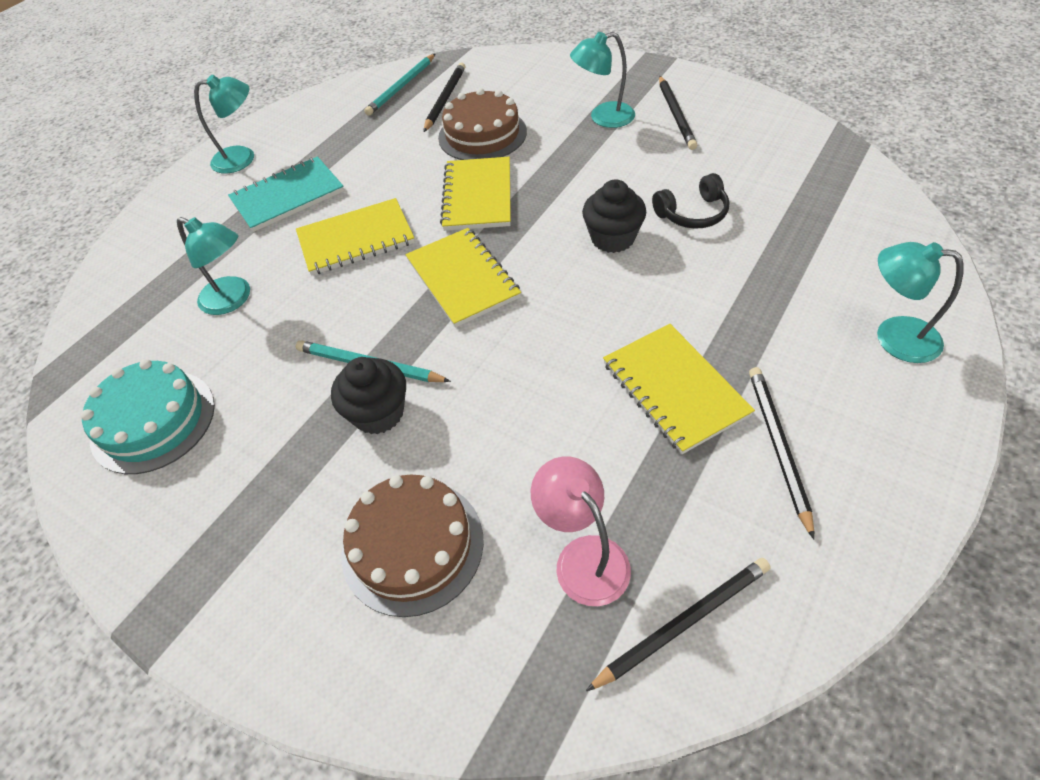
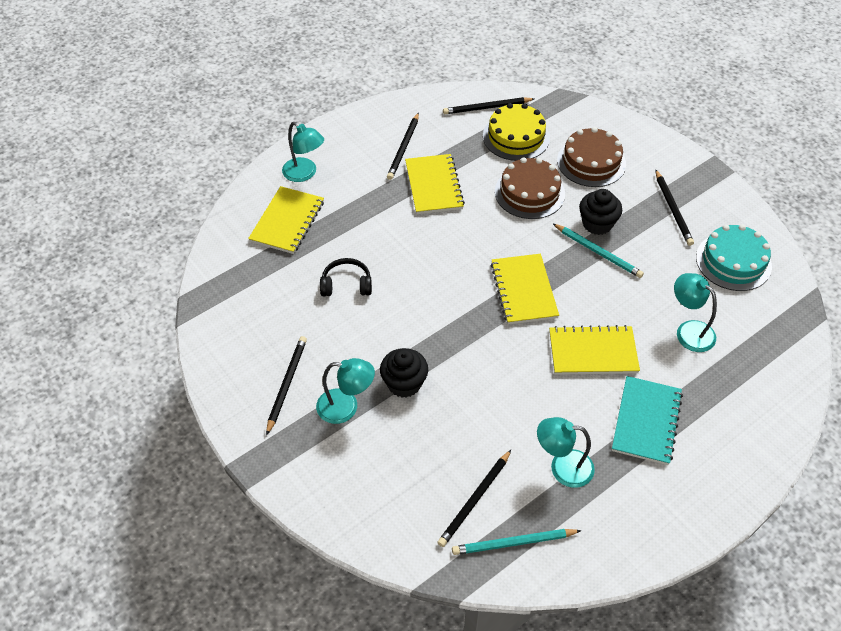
camera: 165 degrees left, 0 degrees up
(243, 158) = (690, 493): turquoise lamp -> turquoise lamp (562, 467)
(247, 487) = (673, 209): none -> black pencil
(288, 196) = (646, 421): turquoise notebook -> turquoise notebook turned 60 degrees counterclockwise
(401, 87) = (513, 543): turquoise pencil -> turquoise pencil turned 150 degrees counterclockwise
(478, 196) = (488, 359): yellow notebook -> yellow notebook (287, 221)
(482, 134) = (458, 430): brown cake -> brown cake (529, 193)
(583, 557) = (516, 137): pink lamp -> yellow cake
(612, 238) = (410, 285): black cupcake -> black cupcake (404, 383)

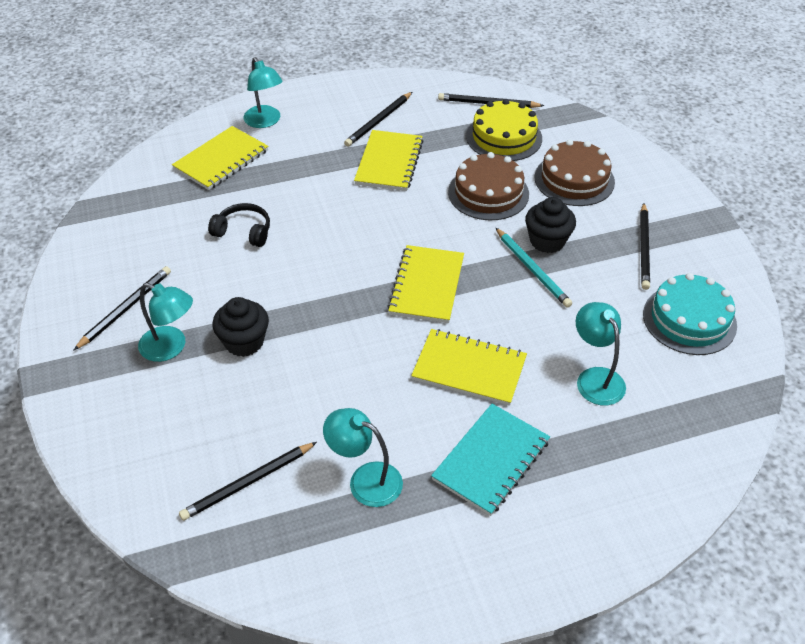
camera: 20 degrees right, 5 degrees down
(513, 543) = (263, 543): turquoise pencil -> none

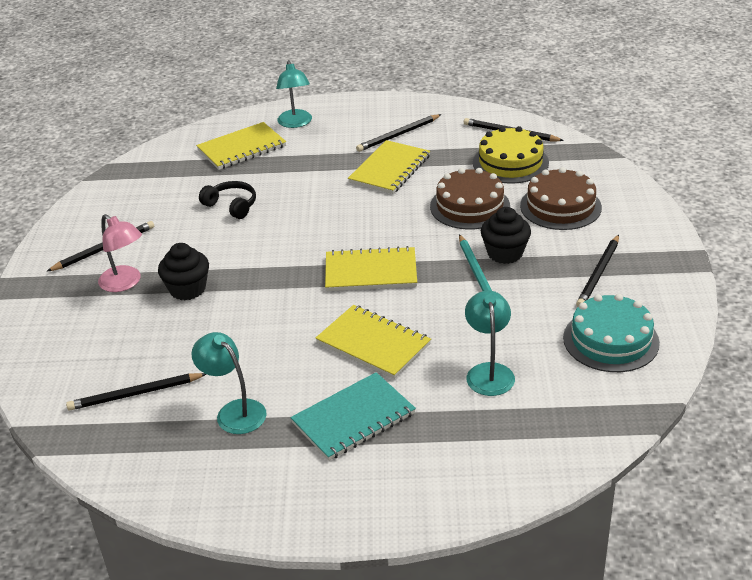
camera: 20 degrees right, 10 degrees down
(171, 347) = (125, 283): turquoise lamp -> pink lamp
(427, 286) = (371, 272): yellow notebook -> yellow notebook turned 60 degrees clockwise

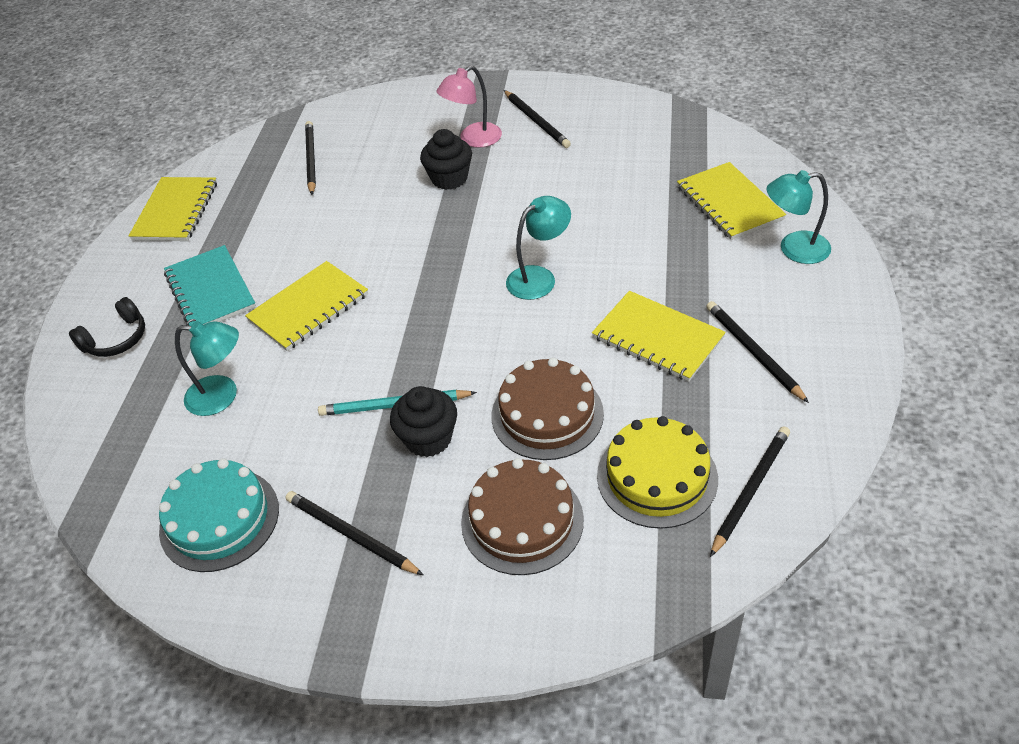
camera: 100 degrees right, 10 degrees up
(231, 206) = (597, 200): black headphones -> black headphones (116, 339)
(234, 411) = (260, 216): turquoise lamp -> turquoise lamp (539, 277)
(371, 272) = (432, 311): yellow notebook -> yellow notebook (175, 211)

